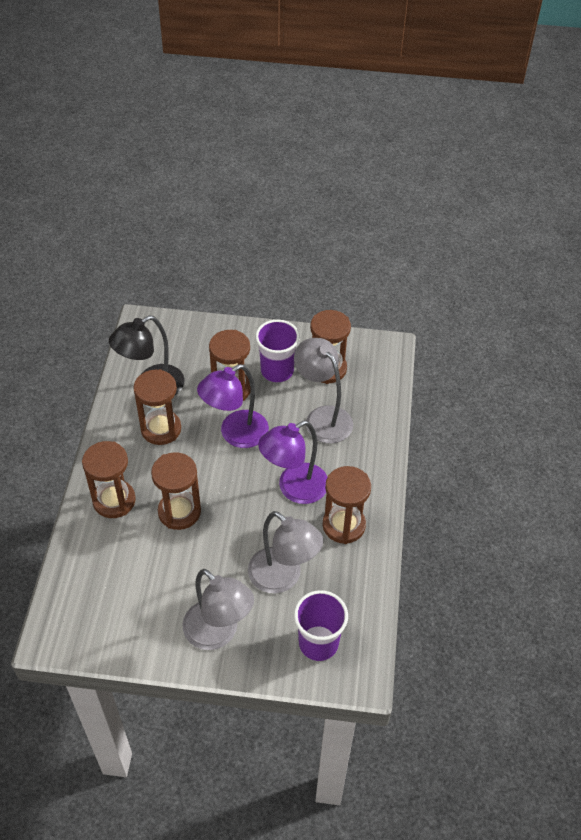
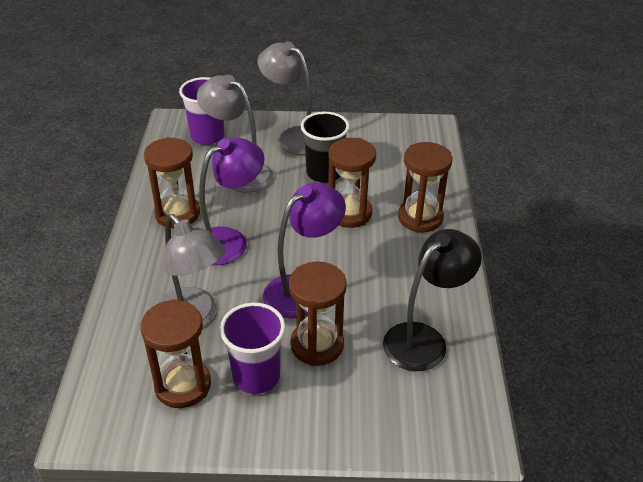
camera: 175 degrees right, 10 degrees down
(161, 429) = (395, 289): brown hourglass -> none
(193, 569) = (324, 173): none -> black cup

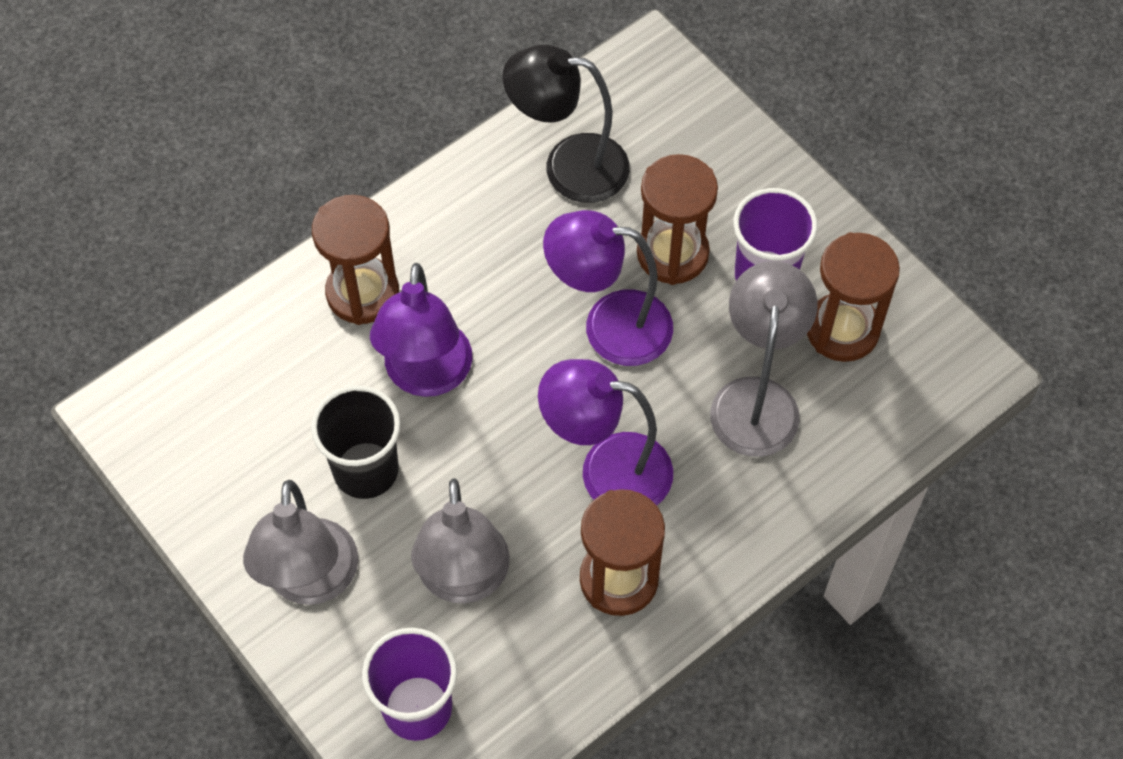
camera: 130 degrees left, 20 degrees up
(349, 213) = (426, 376): brown hourglass -> purple lamp

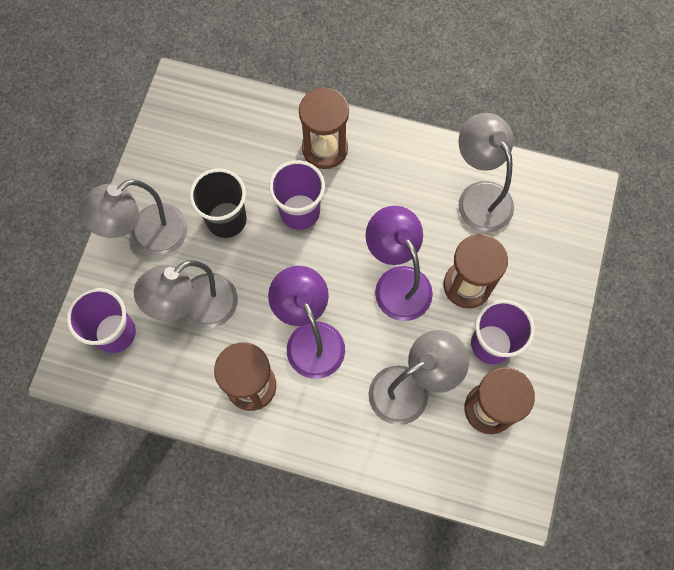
camera: 55 degrees right, 10 degrees up
(426, 376) = (300, 212): purple lamp -> purple cup
(568, 166) = (479, 196): black lamp -> grey lamp

